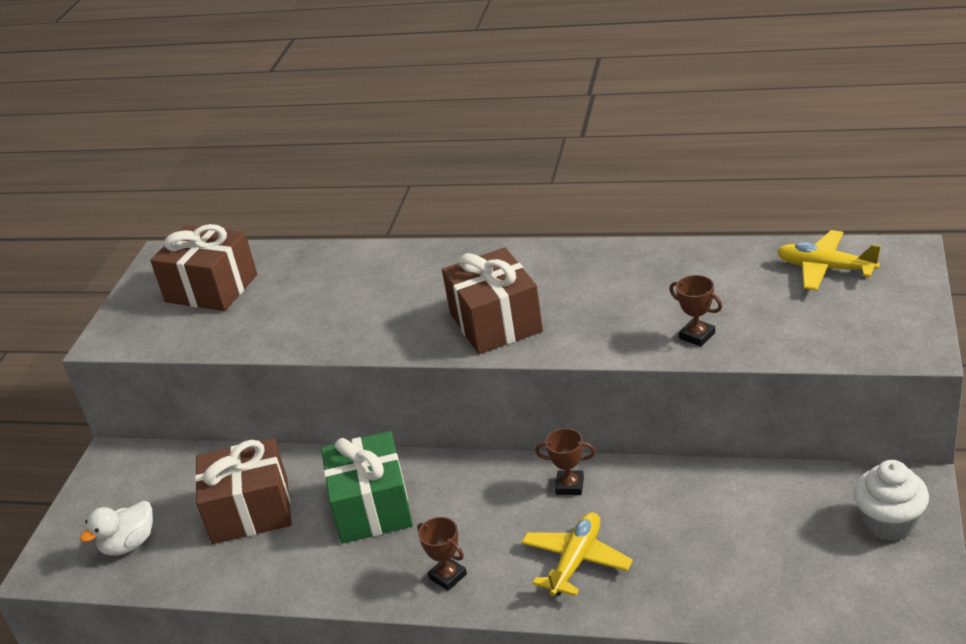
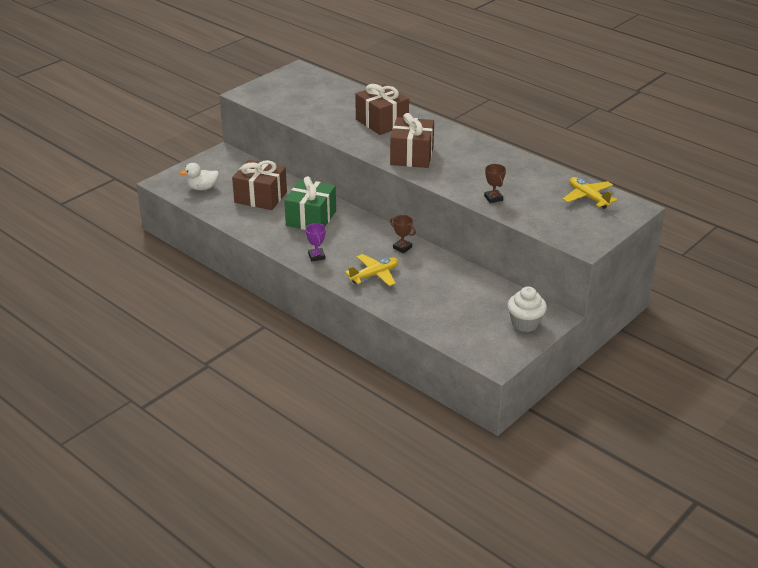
camera: 25 degrees right, 0 degrees up
(211, 288) = (306, 91): brown gift -> brown gift (382, 122)
(448, 576) = (316, 256): brown trophy -> purple trophy

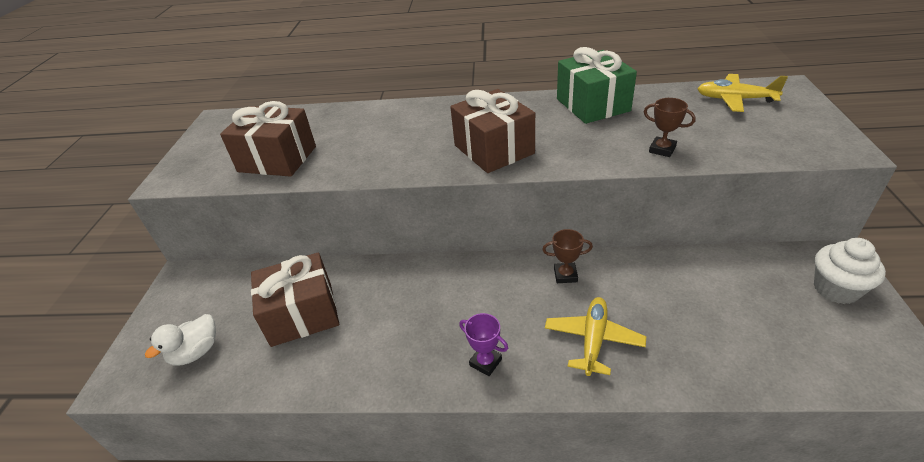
camera: 35 degrees left, 5 degrees up
(311, 218) = (406, 304): green gift -> green gift (593, 105)
(382, 122) = (400, 129): brown gift -> brown gift (277, 159)

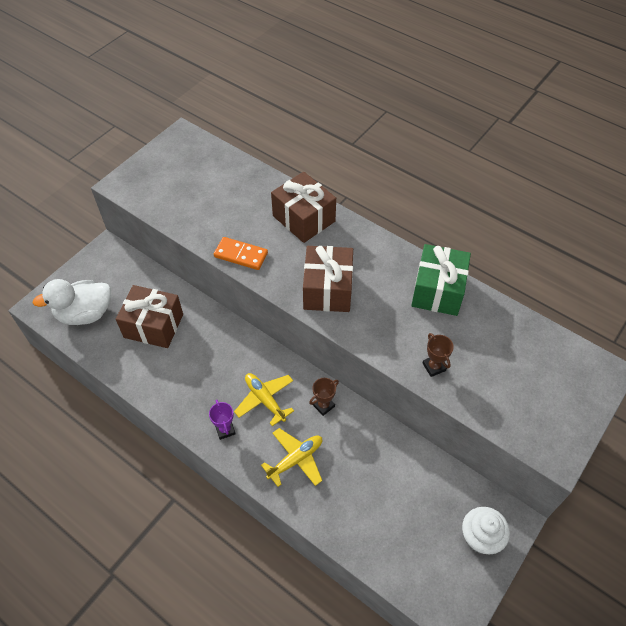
camera: 30 degrees right, 15 degrees up
(196, 352) = (85, 314): white duck -> white duck, size x1.62
(277, 159) = (192, 206): brown gift -> brown gift (304, 218)
(372, 168) = (241, 255): none -> orange domino
(565, 275) = (323, 405): brown trophy -> brown trophy turned 75 degrees counterclockwise
(735, 99) = (546, 356): yellow plane -> yellow plane (265, 400)

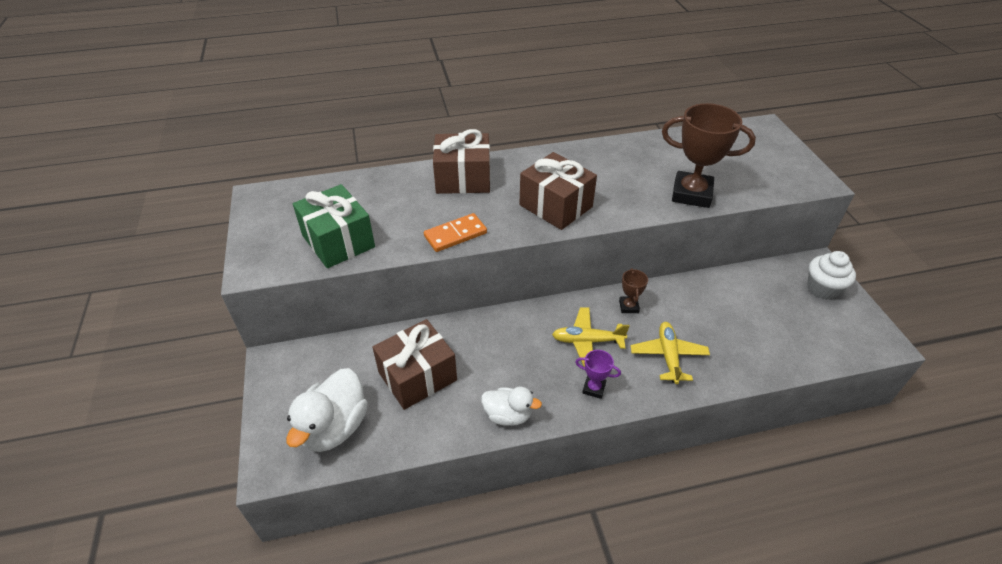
camera: 50 degrees left, 10 degrees down
(163, 394) = (508, 415): none -> white duck
(434, 367) = (691, 194): brown trophy -> brown trophy, size x2.13
(438, 291) = (620, 154): green gift -> green gift (338, 241)

